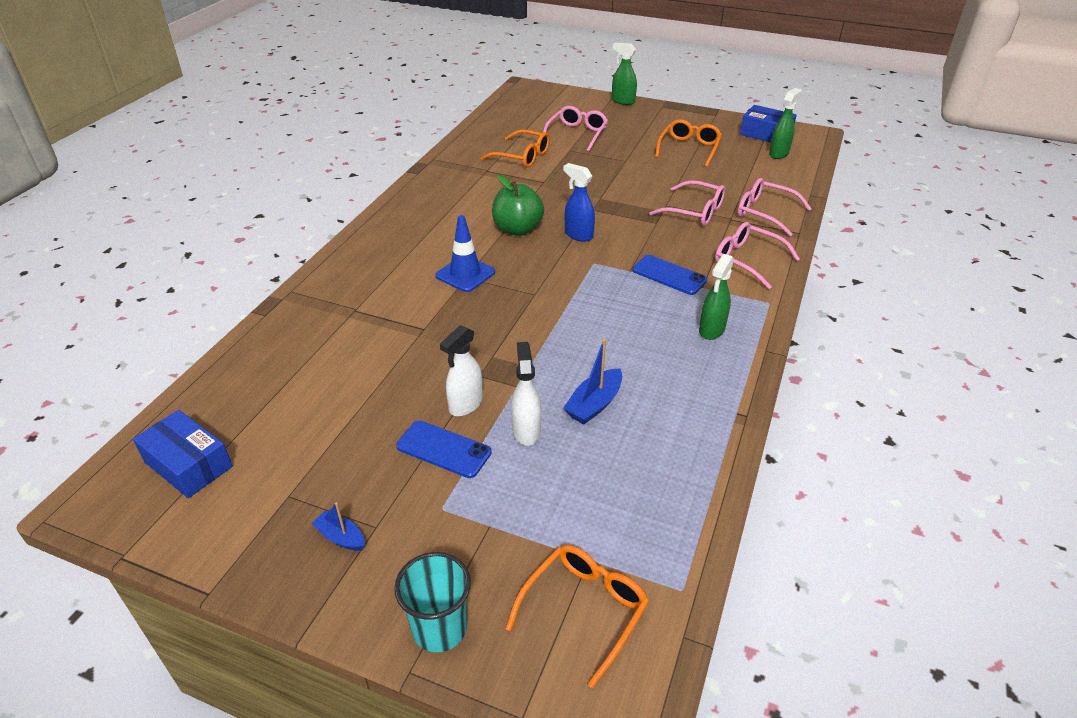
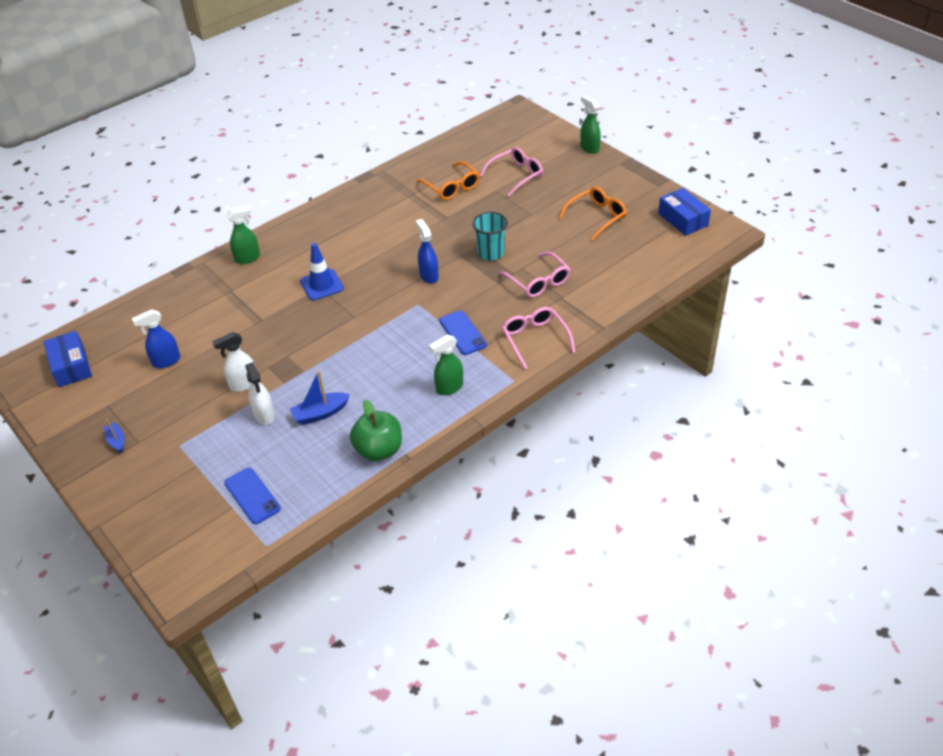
camera: 30 degrees right, 5 degrees up
(332, 412) = (166, 361): none -> blue spray bottle
(439, 628) = (128, 510): turquoise cup -> turquoise cup (491, 253)
(444, 449) = (208, 409): blue phone -> blue phone (252, 496)
(517, 229) = (389, 257): green apple -> green apple (379, 450)
(526, 431) = (264, 415): white spray bottle -> white spray bottle turned 135 degrees clockwise
(584, 609) = (206, 533): orange glasses -> none
(764, 213) = (595, 300): pink glasses -> none
(779, 153) = (672, 244): green spray bottle -> green spray bottle (248, 258)

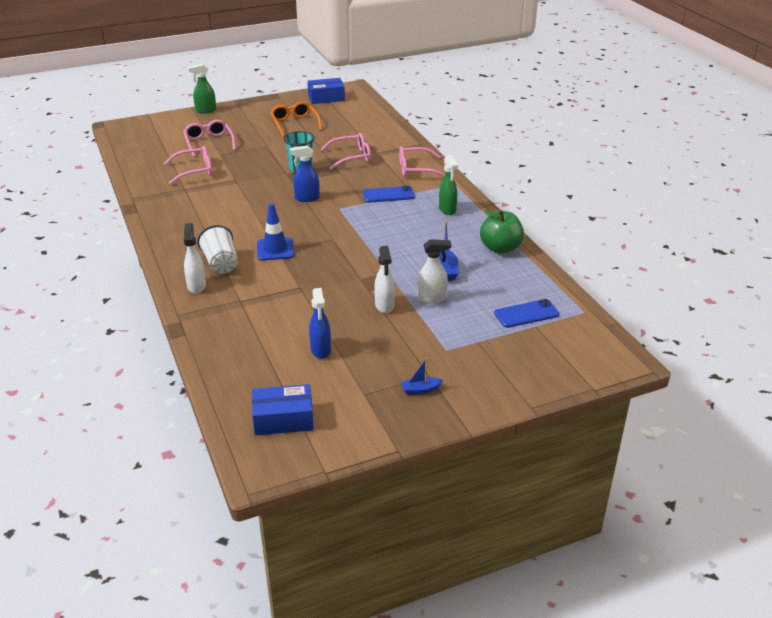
camera: 75 degrees left, 10 degrees down
(248, 258) = (196, 286): green spray bottle -> white spray bottle
(287, 260) = (221, 264): none -> white cup
(452, 187) = (195, 171): orange glasses -> pink glasses

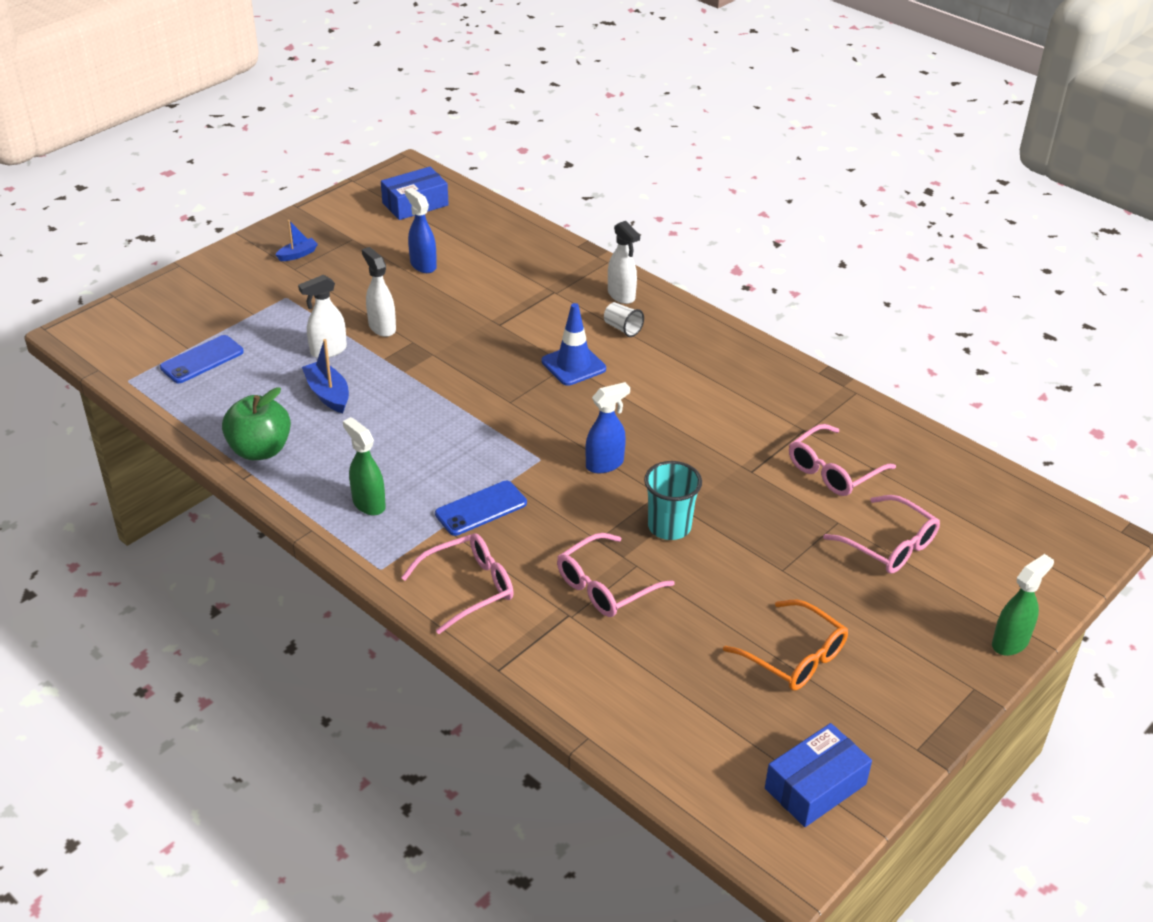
camera: 155 degrees right, 5 degrees up
(221, 264) = (622, 328): white cup -> white cup, size x0.60

